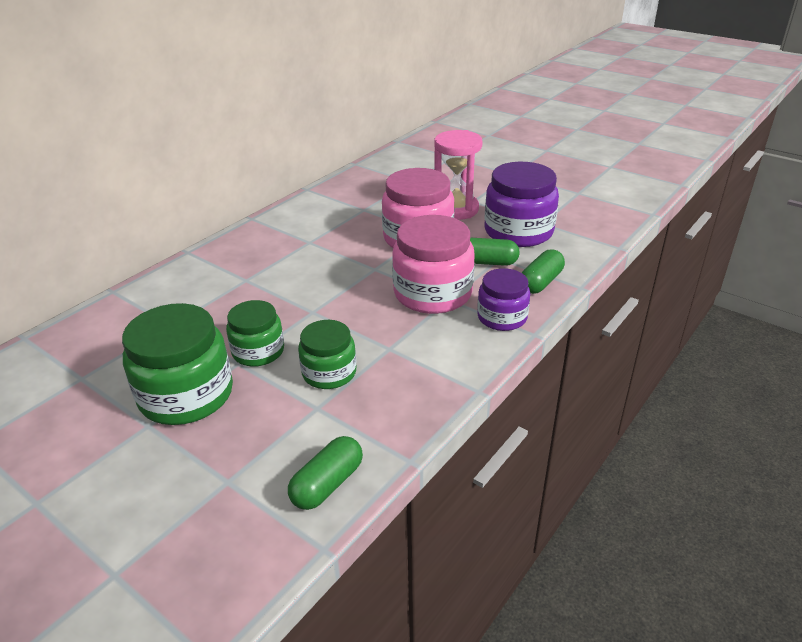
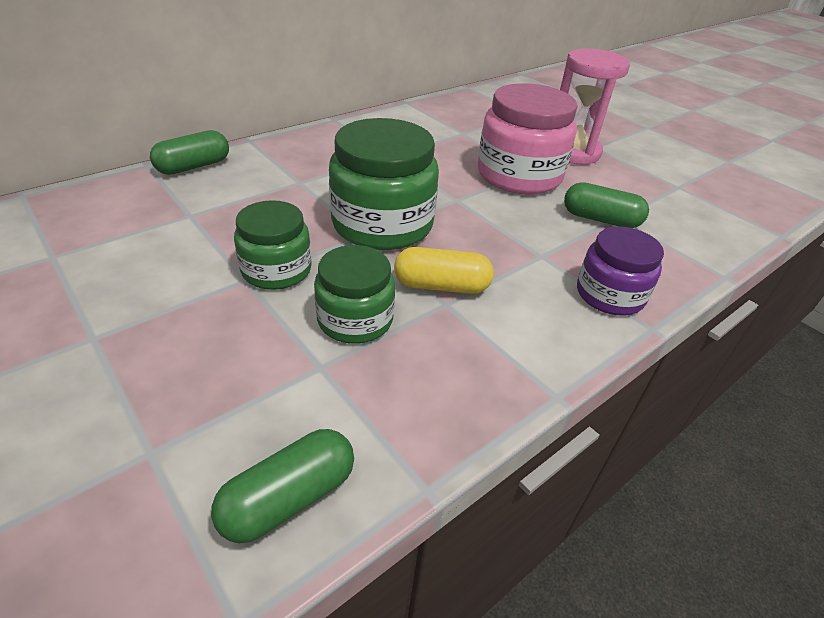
camera: 10 degrees right, 5 degrees up
(186, 395) = (161, 307): green jar -> green jar (382, 224)
(382, 336) = (441, 286): none -> yellow capsule
(432, 293) = (522, 244): pink jar -> none
(518, 231) = (647, 191): purple jar -> none
(541, 282) = (670, 259): green capsule -> green capsule (194, 166)

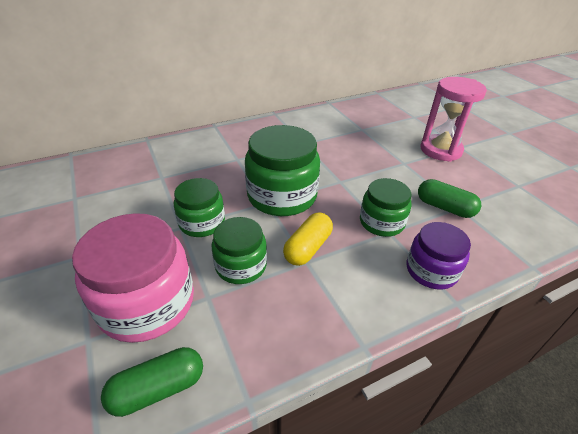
camera: 15 degrees right, 0 degrees up
(194, 166) = (174, 143): green capsule -> none
(441, 286) = (308, 248): yellow capsule -> yellow capsule turned 75 degrees counterclockwise
(519, 175) = (392, 166): pink jar -> pink jar (147, 303)
(528, 244) = (381, 222): none -> green jar

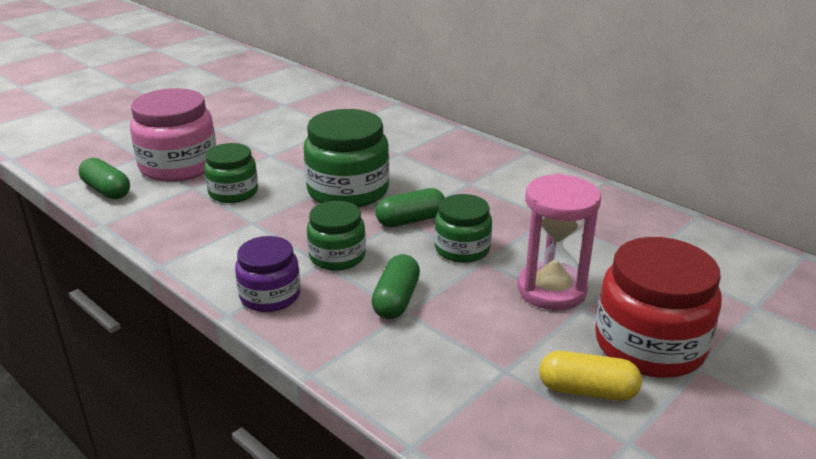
camera: 70 degrees right, 10 degrees down
(202, 223) = (281, 162): green jar -> green jar (462, 249)
(308, 248) = (272, 219): yellow capsule -> yellow capsule (587, 390)
(342, 177) = (410, 220): none -> green capsule
(492, 138) = (649, 344): none -> red jar

